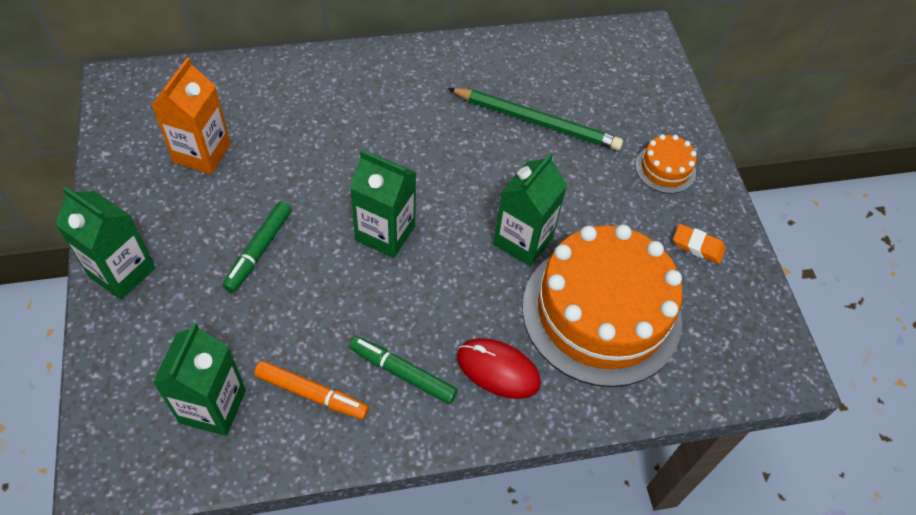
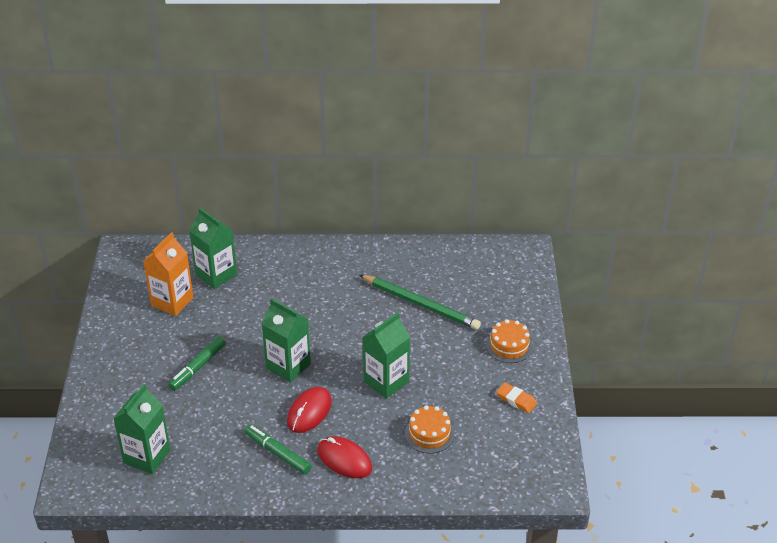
camera: 15 degrees right, 15 degrees down
(122, 272) = (103, 370): green carton -> green carton (216, 275)
(312, 394) = (213, 457): orange marker -> none
(431, 300) = (309, 412): none -> red mouse
(601, 312) = (429, 434): orange cake -> orange cake, size x0.43

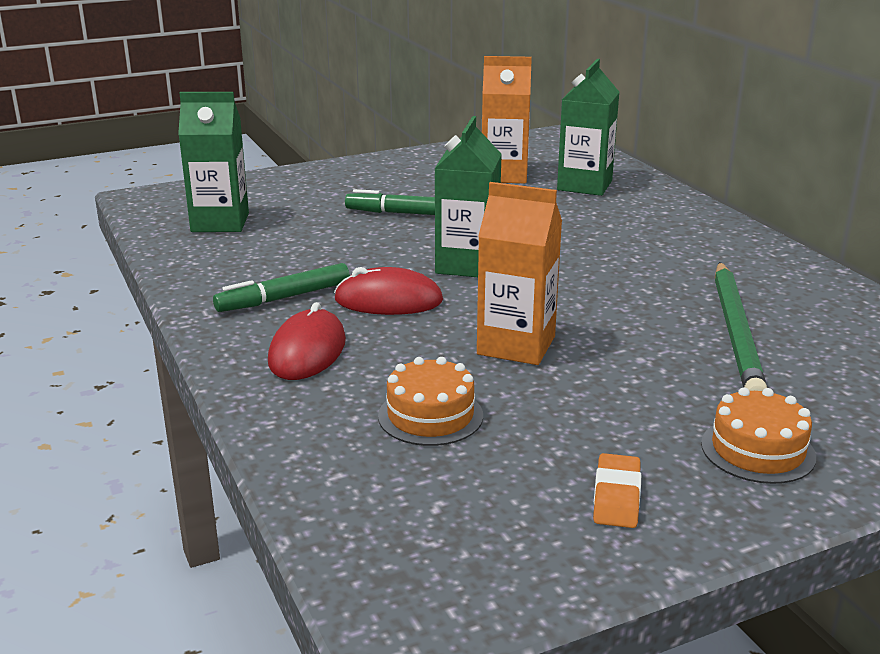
camera: 65 degrees right, 15 degrees down
(278, 453) = (284, 298): green marker -> green marker turned 135 degrees counterclockwise
(386, 382) = (516, 345): green carton -> orange carton

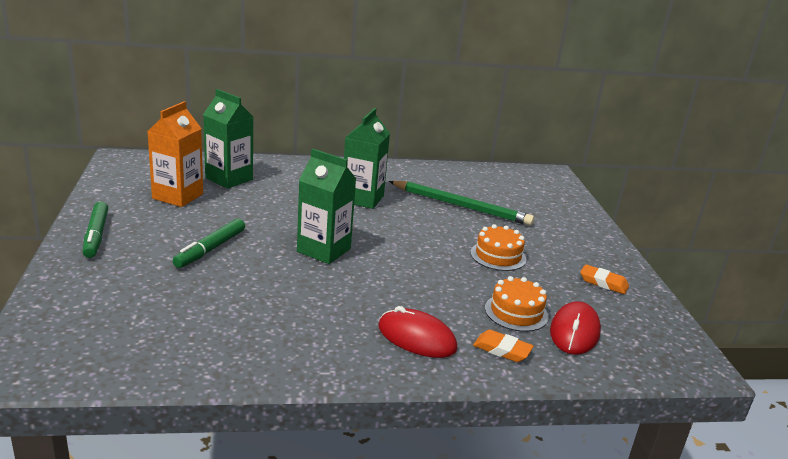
camera: 75 degrees left, 0 degrees up
(220, 222) = (139, 334): green carton -> green carton (362, 199)
(284, 298) = (325, 331): green marker -> green marker (96, 235)
(319, 414) = (502, 350): none -> orange eraser
(388, 300) = (359, 290): red mouse -> red mouse (574, 332)
(516, 345) = (445, 265): orange carton -> none
(758, 450) = (571, 239): orange cake -> orange cake (498, 256)

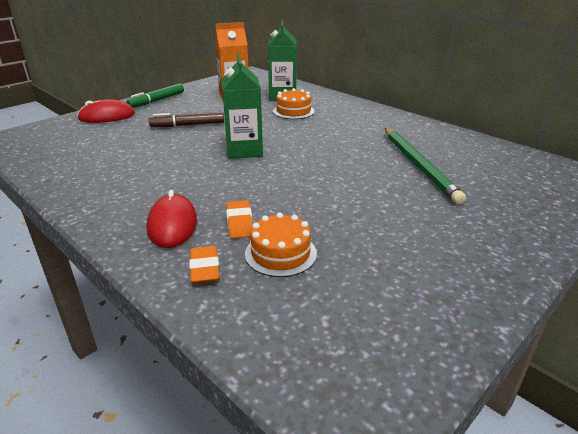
camera: 55 degrees right, 5 degrees up
(210, 249) = (187, 125): green marker -> brown marker
(362, 199) = (344, 133): green carton -> none
(498, 256) = (366, 210): orange cake -> orange cake (293, 111)
(574, 332) = (295, 299): red mouse -> red mouse (107, 116)
(603, 282) = (430, 284): orange eraser -> orange eraser (239, 222)

